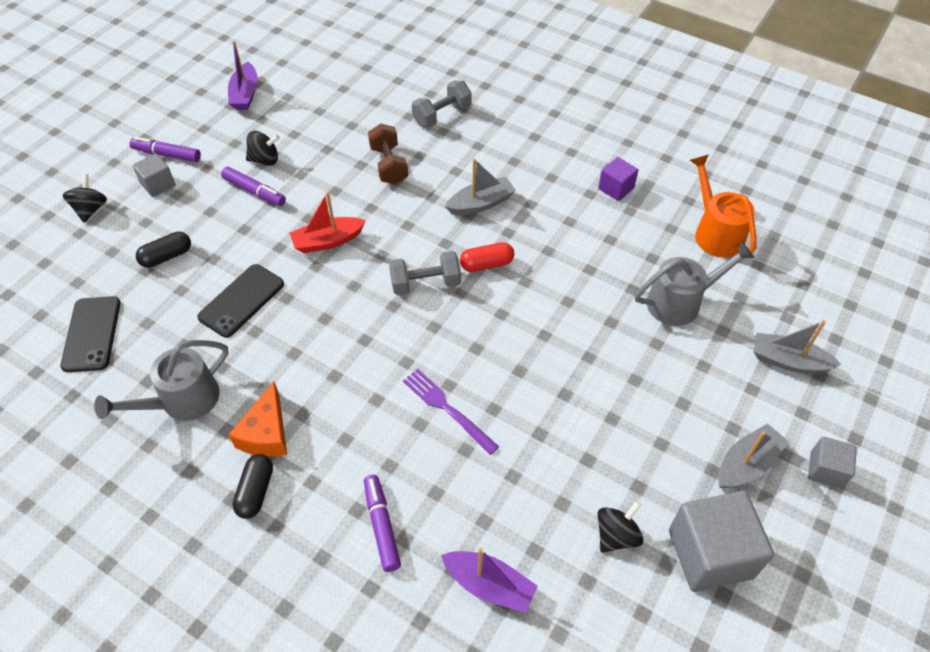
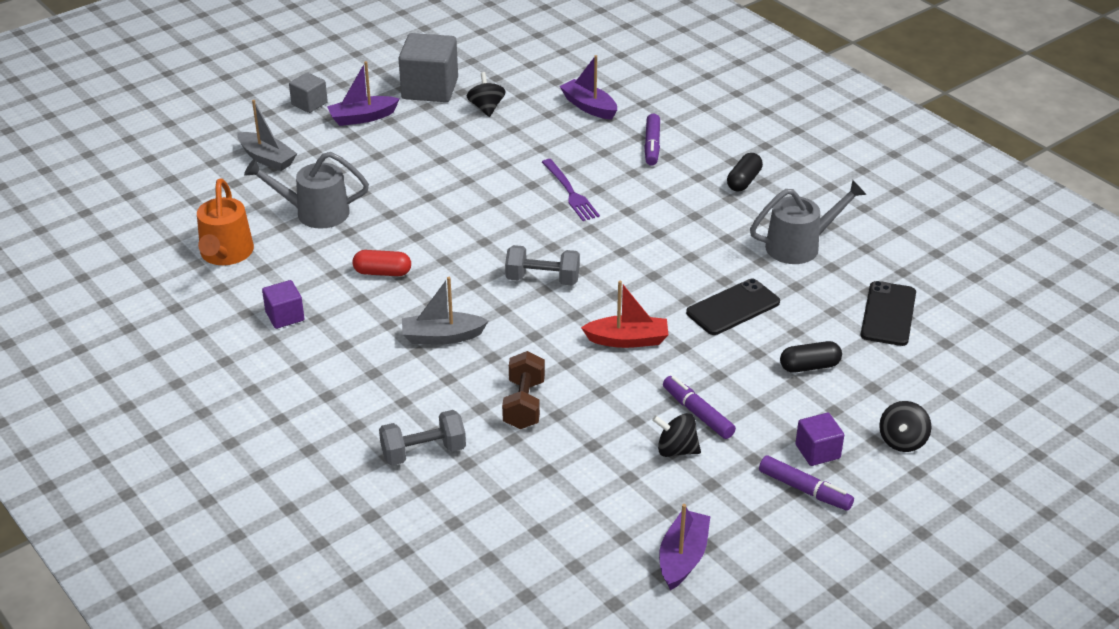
camera: 160 degrees left, 15 degrees down
(158, 185) = (817, 451): grey cube -> purple cube
(266, 433) = (728, 210): orange cheese -> none
(486, 264) = (472, 281): red capsule -> red capsule (382, 272)
(616, 535) = (486, 108): black spinning top -> black spinning top turned 105 degrees clockwise
(746, 464) = (362, 117): grey boat -> purple boat

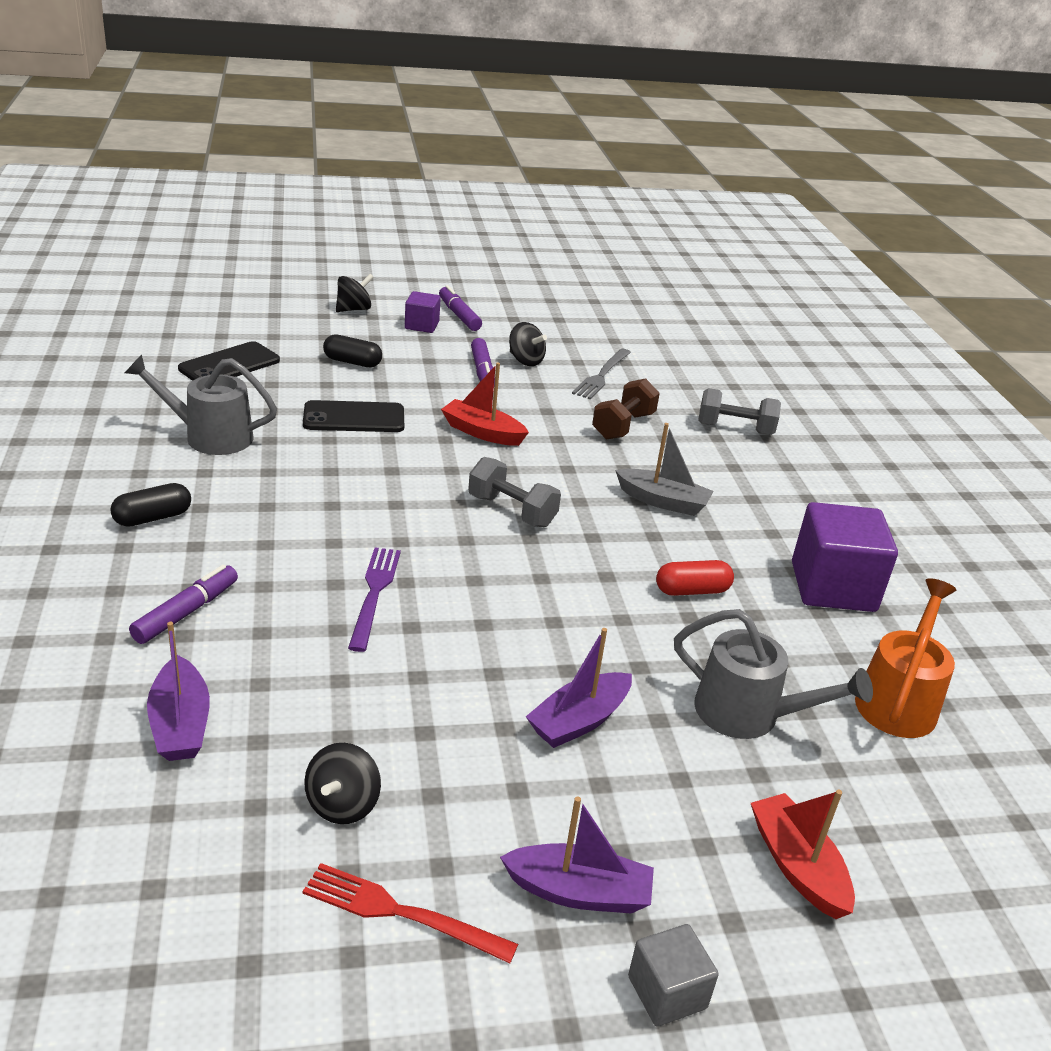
camera: 155 degrees left, 5 degrees down
(267, 158) = (797, 866): grey boat -> red boat
(285, 316) = (833, 587): purple cube -> purple cube, size x1.88
(382, 272) = (692, 590): red capsule -> red capsule turned 45 degrees counterclockwise
(430, 89) = (401, 913): grey cube -> red fork
(591, 466) = (601, 375): none -> grey fork
(683, 557) = (582, 320): purple boat -> purple boat (579, 721)

